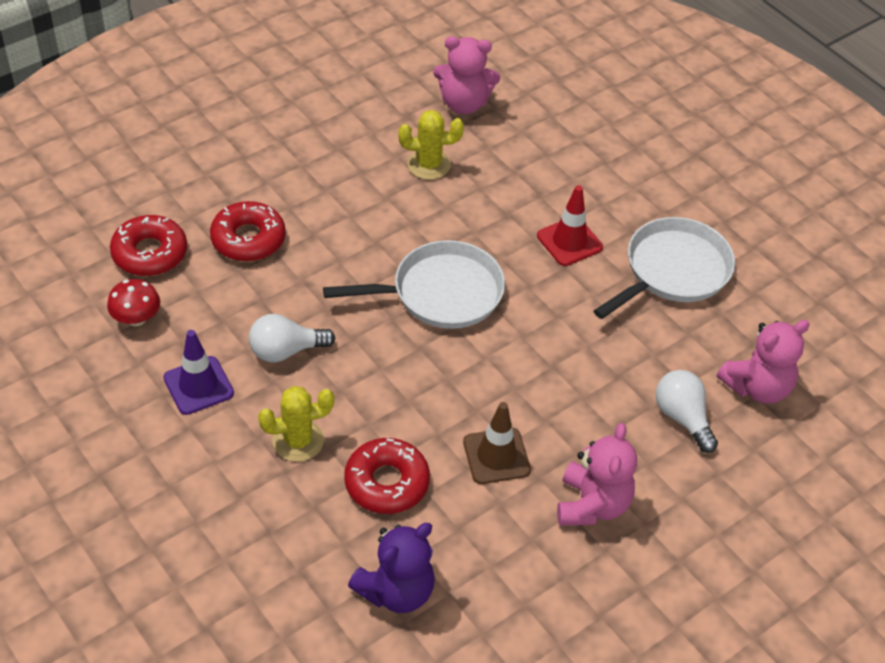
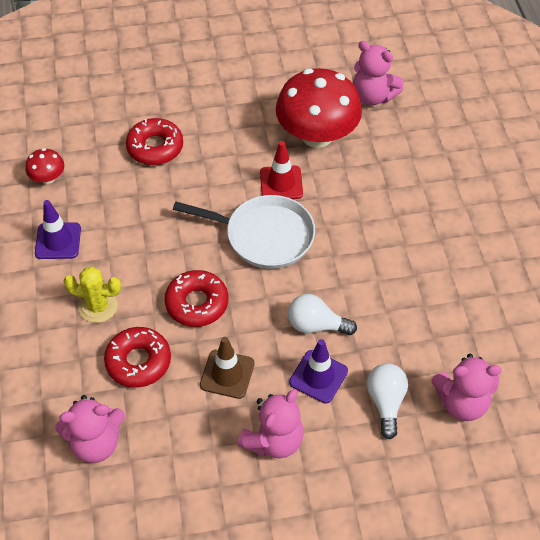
camera: 30 degrees right, 5 degrees up
(150, 253) = (84, 135): red donut -> red donut (197, 303)
(286, 351) = (130, 238): white light bulb -> white light bulb (316, 325)
(396, 591) = (96, 443): purple teddy bear -> pink teddy bear
(429, 165) = (317, 135): yellow cactus -> red mushroom
(569, 241) = (386, 231): red traffic cone -> red traffic cone (281, 183)
(596, 419) = (318, 376): none -> purple traffic cone
(673, 271) = (453, 284): white pan -> none

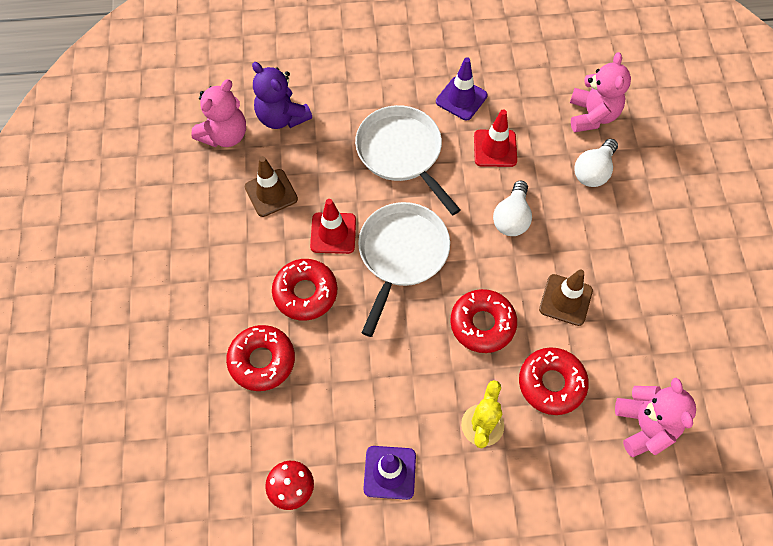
camera: 85 degrees left, 10 degrees up
(219, 169) = (305, 293): none -> red donut
(273, 440) = (634, 264): pink teddy bear -> none
(317, 135) = (271, 193): red mushroom -> brown traffic cone
(318, 376) = (567, 221): purple traffic cone -> purple traffic cone (461, 98)
(378, 229) = (402, 153): none -> white pan
(386, 402) = (593, 171): white light bulb -> white light bulb turned 60 degrees counterclockwise
(398, 308) = (495, 148): none -> red traffic cone
(401, 134) = (282, 117): none -> purple teddy bear

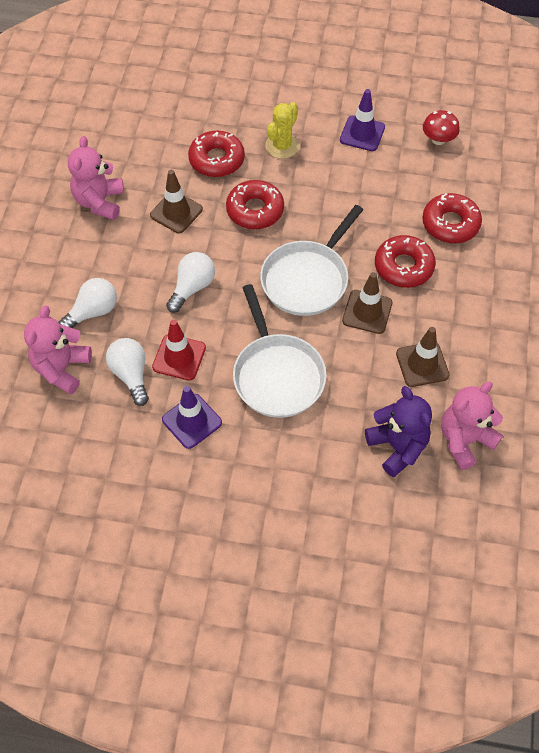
camera: 165 degrees left, 5 degrees down
(333, 233) = (367, 312): red traffic cone -> brown traffic cone
(530, 124) = (131, 375): none -> white light bulb
(644, 426) = (159, 121): pink teddy bear -> pink teddy bear (100, 202)

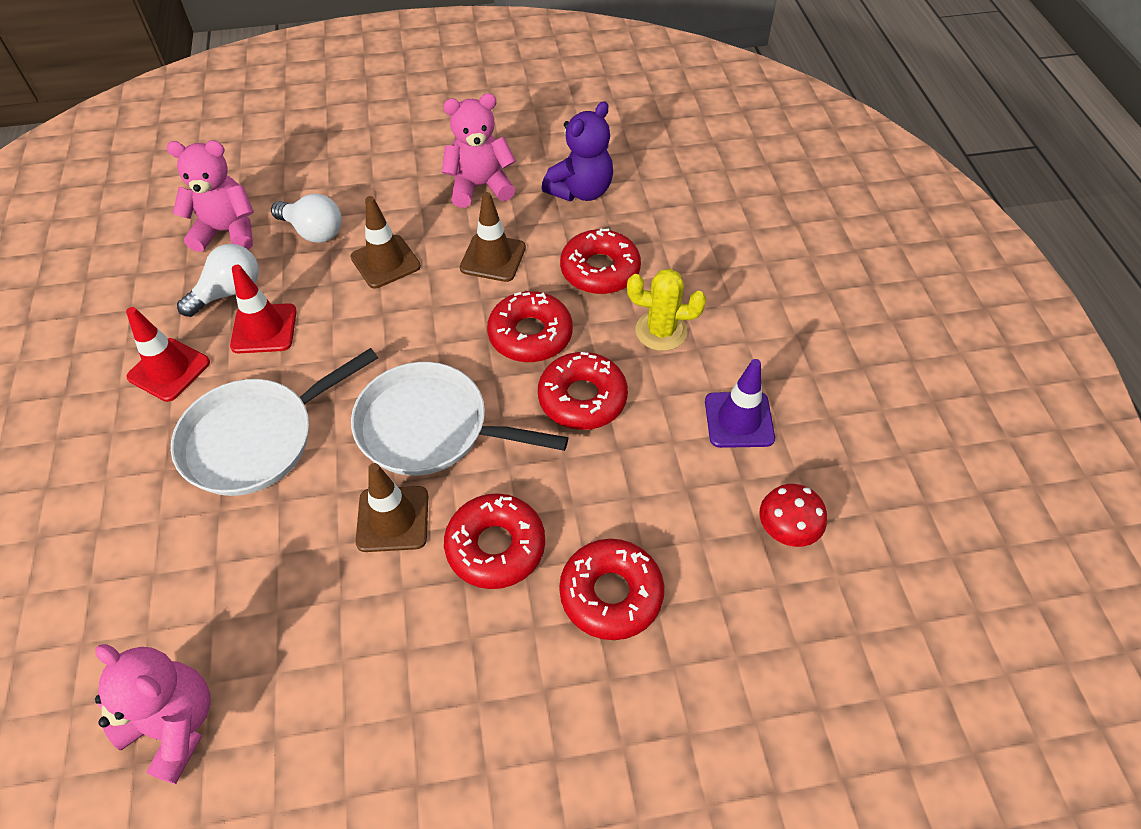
camera: 70 degrees right, 5 degrees down
(192, 287) = (377, 309): white light bulb -> none
(192, 421) = (169, 370): purple traffic cone -> red traffic cone
(317, 199) = (582, 398): none -> red donut
(397, 447) = (153, 626): purple teddy bear -> purple teddy bear (581, 191)
(422, 364) = (311, 622): brown traffic cone -> brown traffic cone (385, 262)

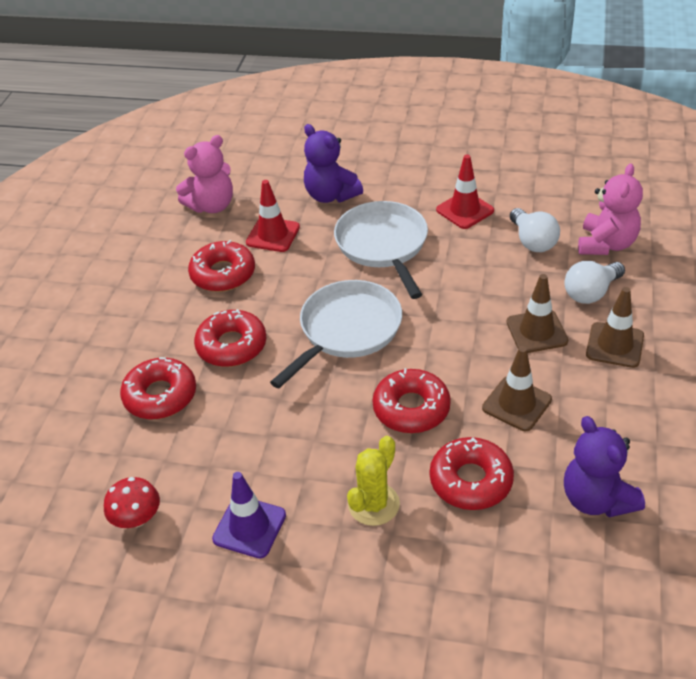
camera: 115 degrees right, 10 degrees down
(138, 543) = (331, 195): none -> purple teddy bear
(264, 329) = (485, 256): red traffic cone -> red traffic cone (273, 235)
(393, 519) = (283, 300): brown traffic cone -> brown traffic cone (614, 345)
(480, 186) = (625, 416): pink teddy bear -> none
(582, 398) = (328, 425): red donut -> red donut (223, 274)

